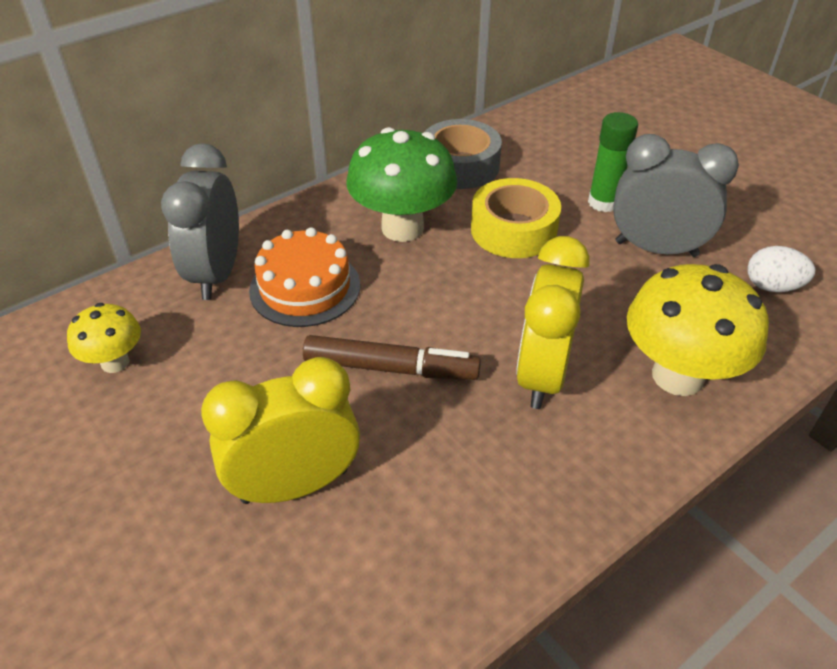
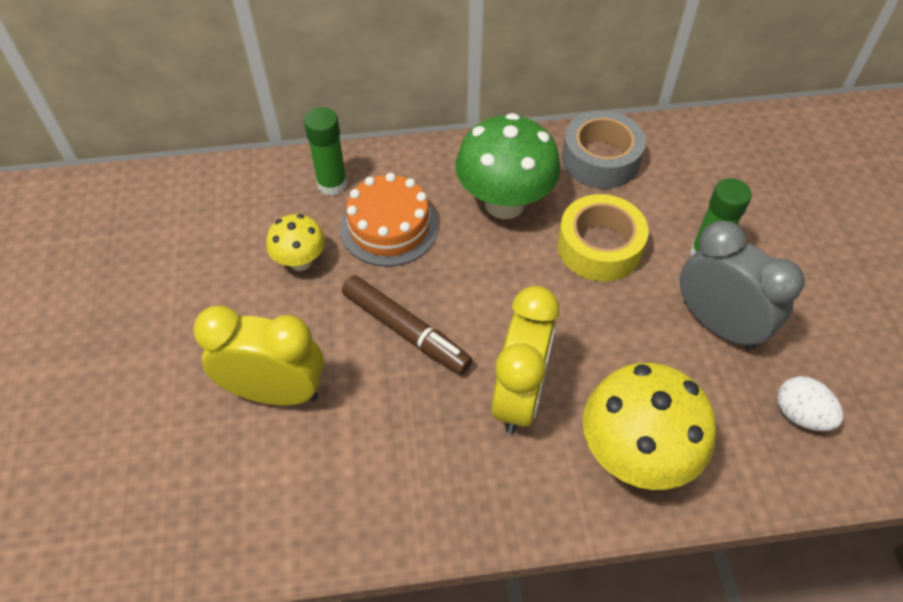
camera: 30 degrees right, 10 degrees up
(115, 362) = (218, 230): yellow mushroom -> yellow mushroom (300, 261)
(216, 274) = (332, 184): grey clock -> green glue stick
(542, 375) = (519, 396): yellow clock -> yellow clock turned 150 degrees clockwise

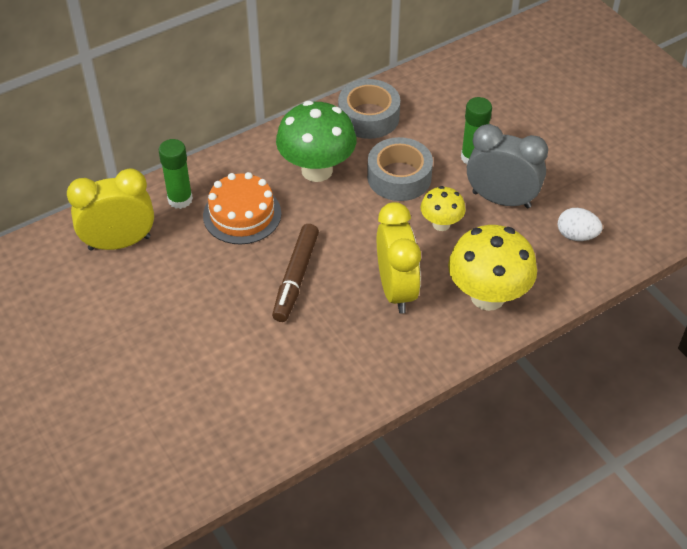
camera: 25 degrees left, 5 degrees down
(275, 392) = (228, 349): yellow clock -> yellow clock (119, 243)
(300, 261) = (190, 260): yellow mushroom -> yellow mushroom (441, 224)
(406, 330) = (296, 278): brown marker -> brown marker turned 90 degrees clockwise
(599, 247) = (399, 177): yellow tape -> grey tape

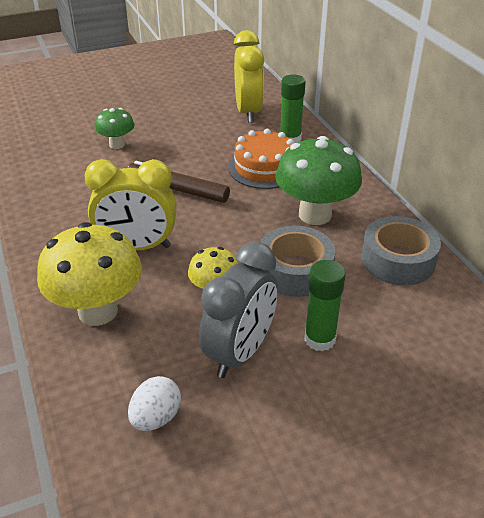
camera: 100 degrees right, 10 degrees down
(212, 355) = (117, 144): none -> green mushroom

